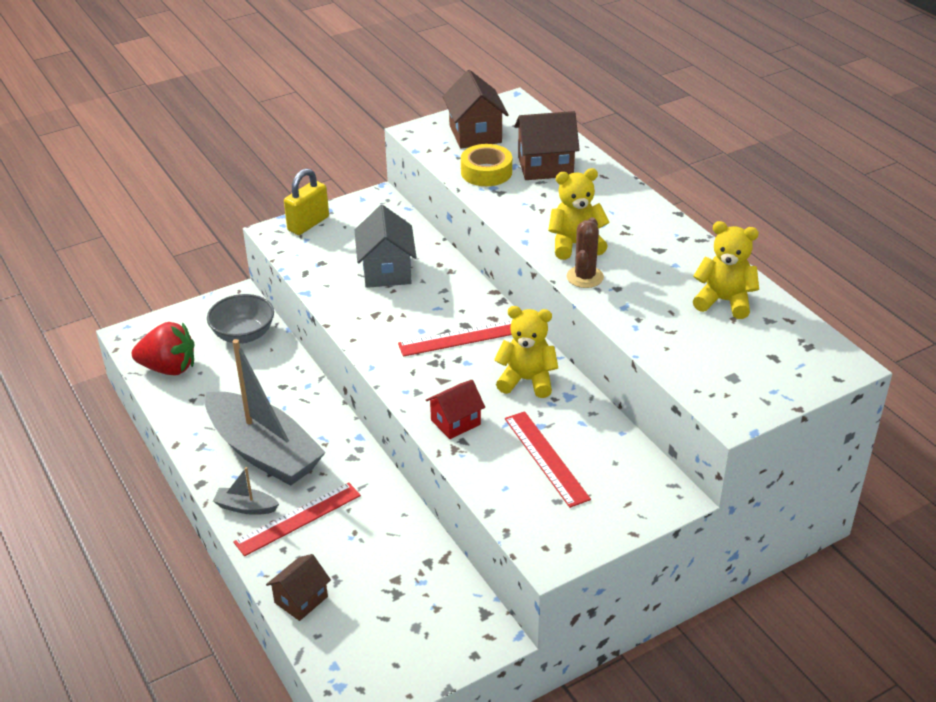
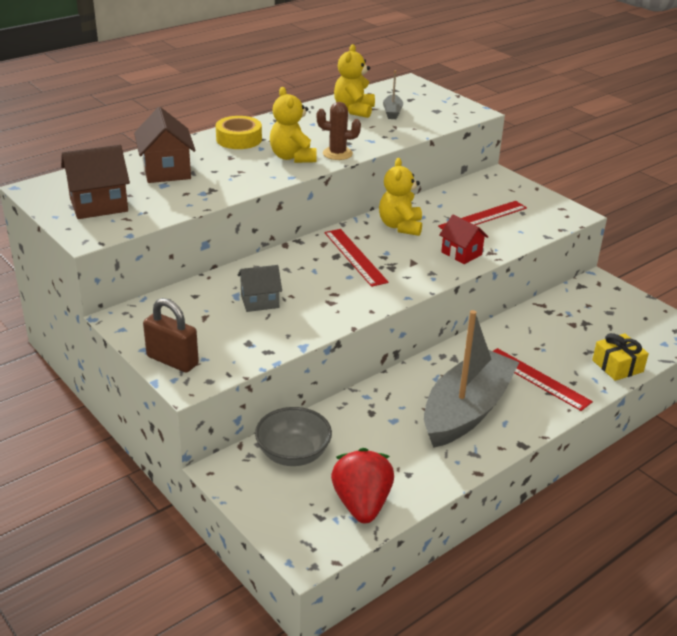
camera: 100 degrees left, 5 degrees down
(246, 507) = (538, 410): grey boat -> grey boat (392, 112)
(301, 600) = (617, 366): brown house -> yellow gift
(308, 224) = (172, 360): yellow padlock -> brown padlock
(386, 271) = (260, 301): grey house -> grey house, size x0.65
(486, 172) = (175, 197): yellow tape -> yellow tape (239, 139)

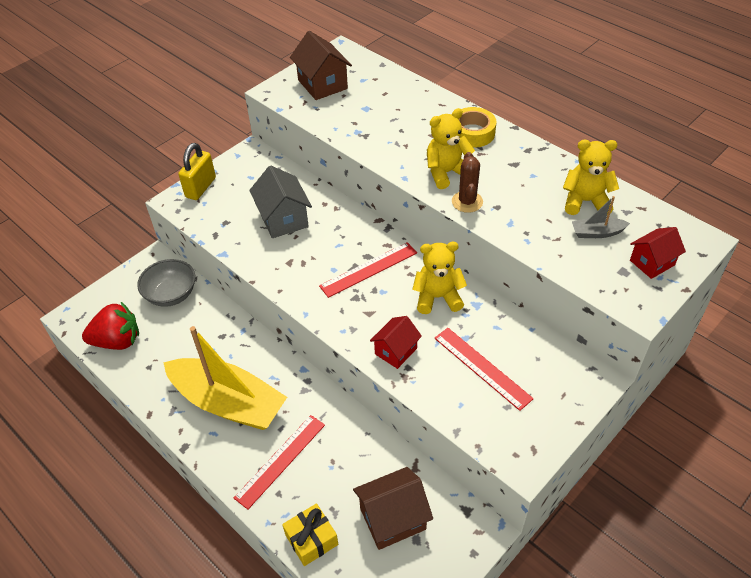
camera: 85 degrees right, 15 degrees up
(166, 171) = (392, 104): brown house -> brown house (392, 519)
(172, 360) = (201, 187): brown padlock -> yellow padlock
(260, 301) = (283, 219): grey house -> grey house, size x1.53
(429, 100) = (652, 263): none -> red house
(466, 410) = (228, 403): grey boat -> yellow boat

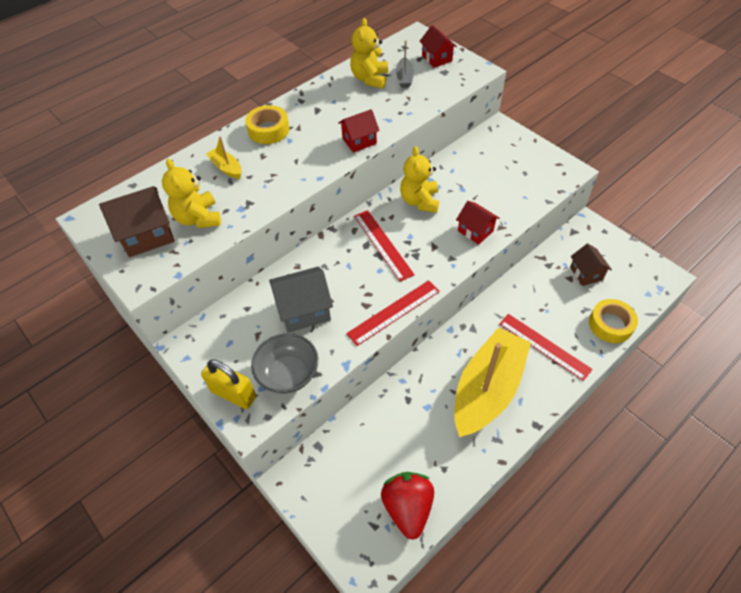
camera: 85 degrees left, 5 degrees up
(171, 294) = (346, 455): grey bowl -> grey bowl (288, 374)
(311, 539) = (610, 324): yellow gift -> yellow tape
(392, 519) = (586, 273): brown house -> brown house, size x0.65
(411, 114) = (226, 168): none -> yellow boat
(446, 173) = (319, 150): yellow teddy bear -> yellow teddy bear (198, 218)
(467, 202) = (359, 141): brown cactus -> red house
(482, 367) = (491, 182): red ruler -> red ruler (394, 312)

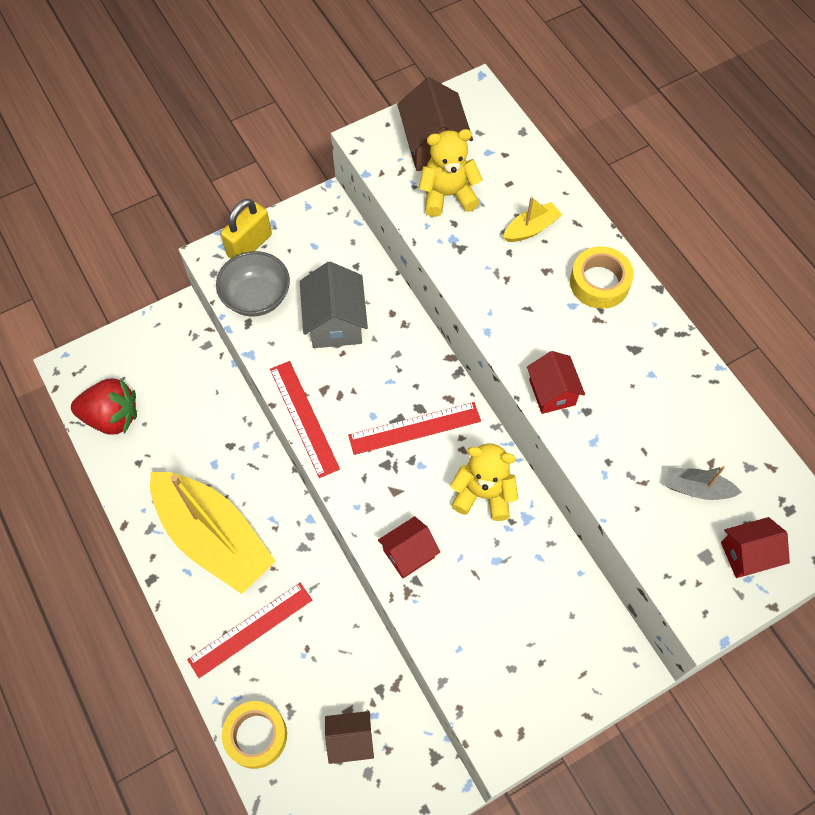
camera: 100 degrees right, 10 degrees up
(370, 79) = (702, 435): yellow teddy bear -> none

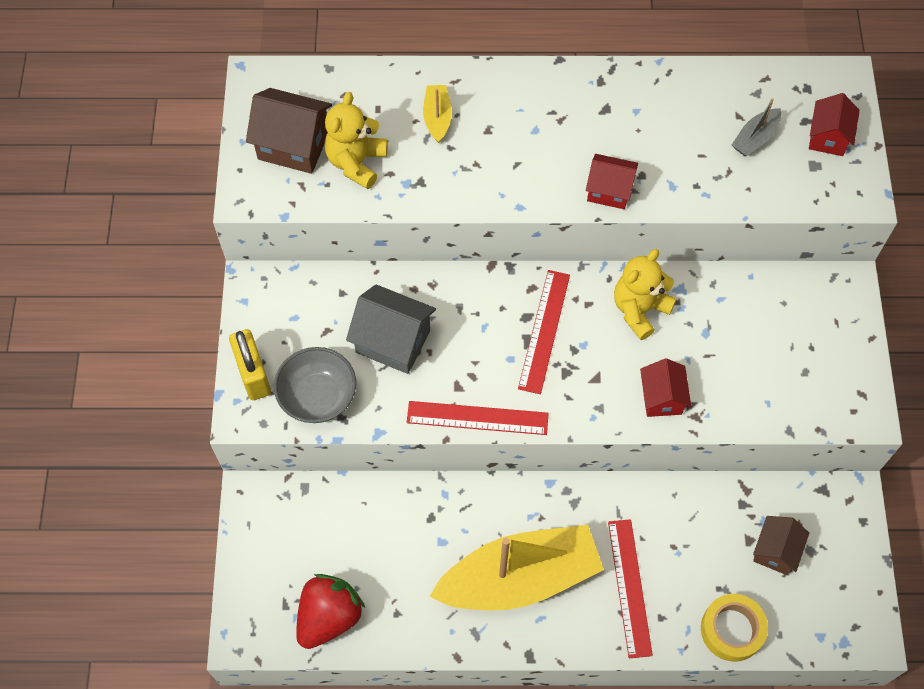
camera: 60 degrees left, 0 degrees up
(599, 282) = (526, 98): yellow tape -> none

